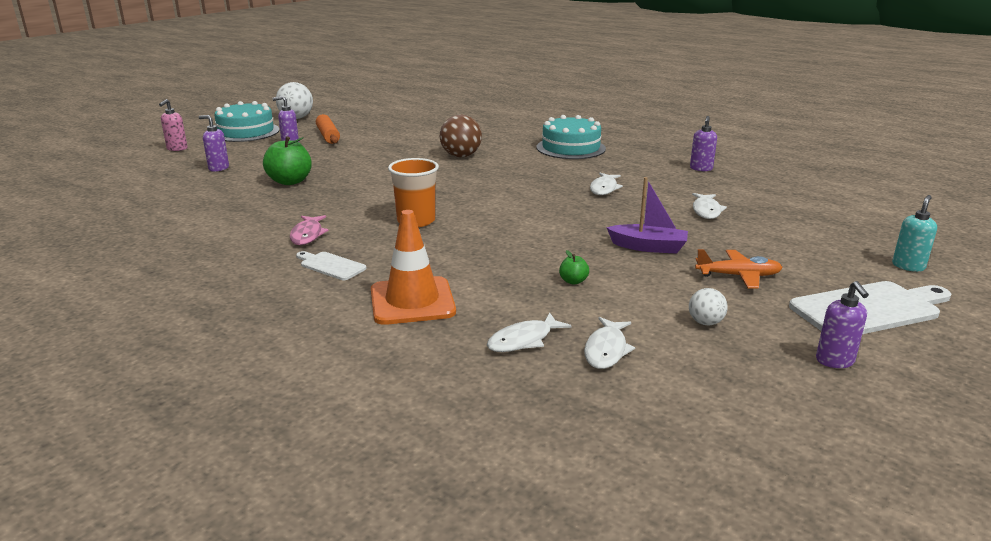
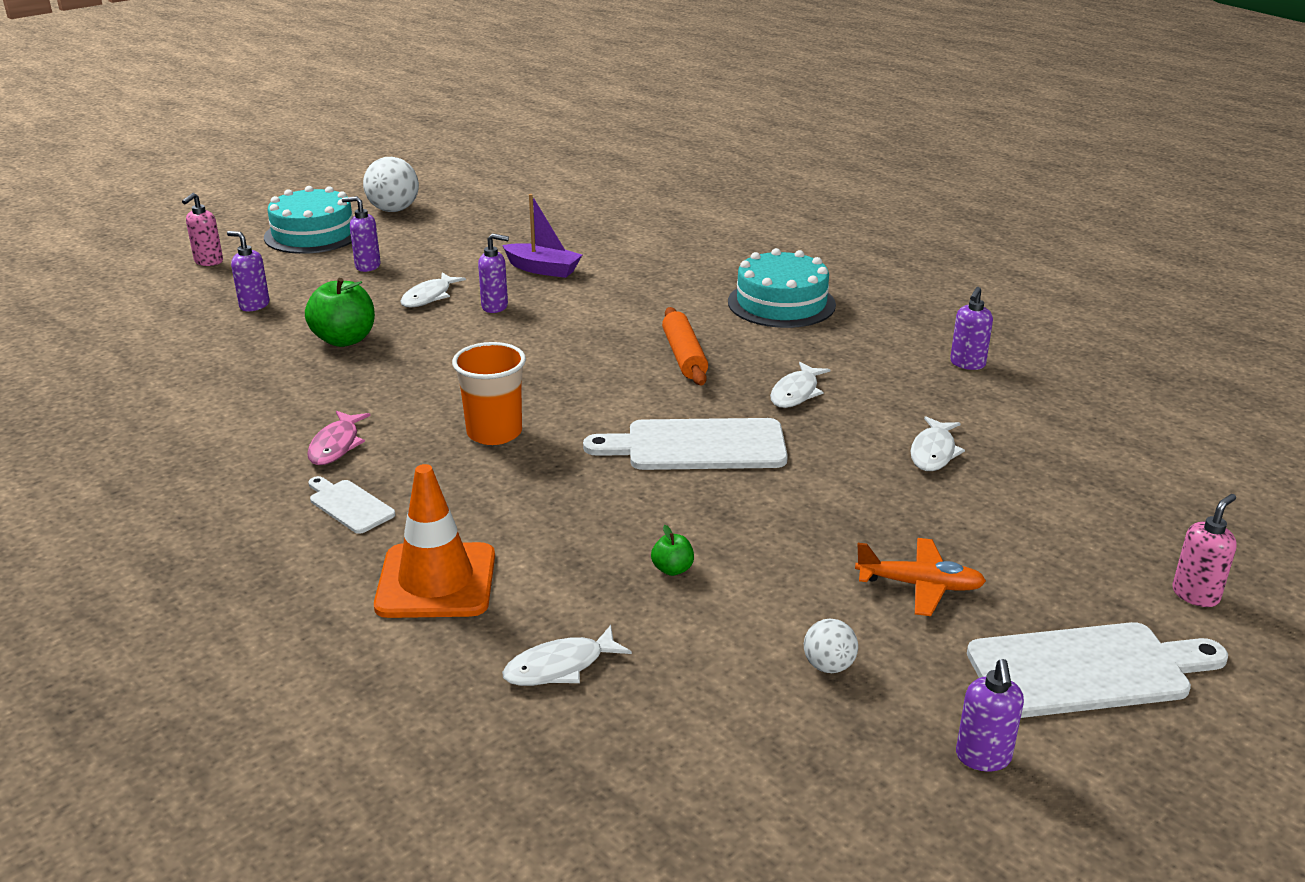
camera: 10 degrees right, 5 degrees up
(328, 136) = (427, 250): orange rolling pin -> orange rolling pin (684, 356)
(386, 160) = (495, 307): none -> purple soap dispenser
(461, 156) = (607, 308): brown ball -> none
(555, 218) = (697, 446): none -> white cutting board
(606, 350) = (666, 697): white fish -> white fish (429, 297)
(648, 247) = (811, 516): purple boat -> purple boat (543, 269)
(908, 266) = (1195, 595): turquoise soap dispenser -> pink soap dispenser

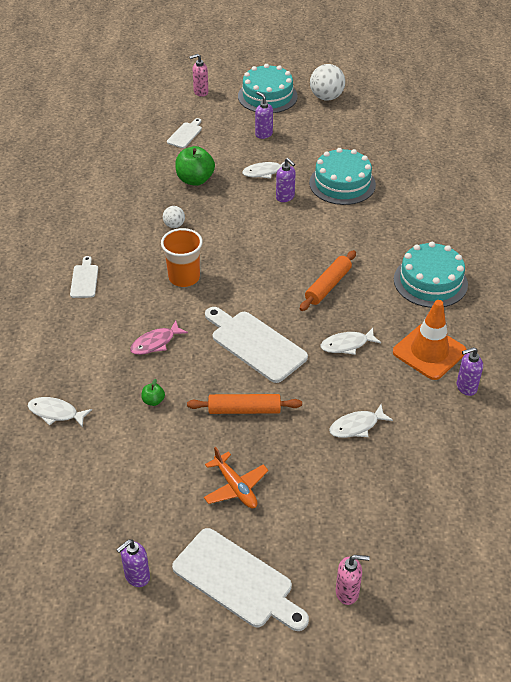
camera: 45 degrees right, 15 degrees up
(254, 305) = (185, 134): purple soap dispenser -> white cutting board
(336, 445) = (118, 243): pink fish -> pink fish (155, 343)
(436, 581) = (67, 340): orange traffic cone -> orange traffic cone (429, 352)
(543, 269) = (342, 183): purple boat -> turquoise cake
(795, 510) = (244, 410): none -> orange rolling pin
(828, 666) = (143, 491): white ball -> white ball (174, 225)

